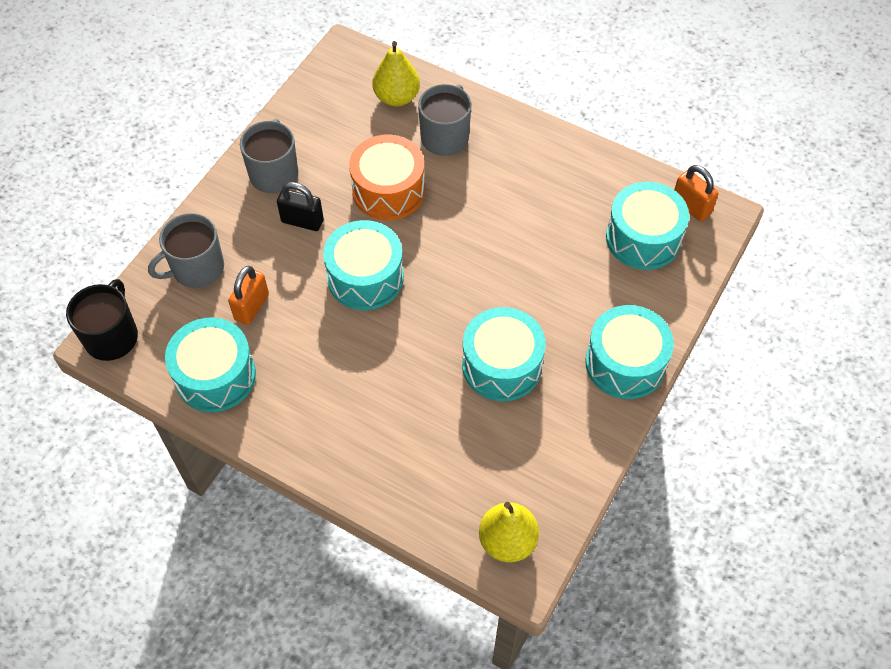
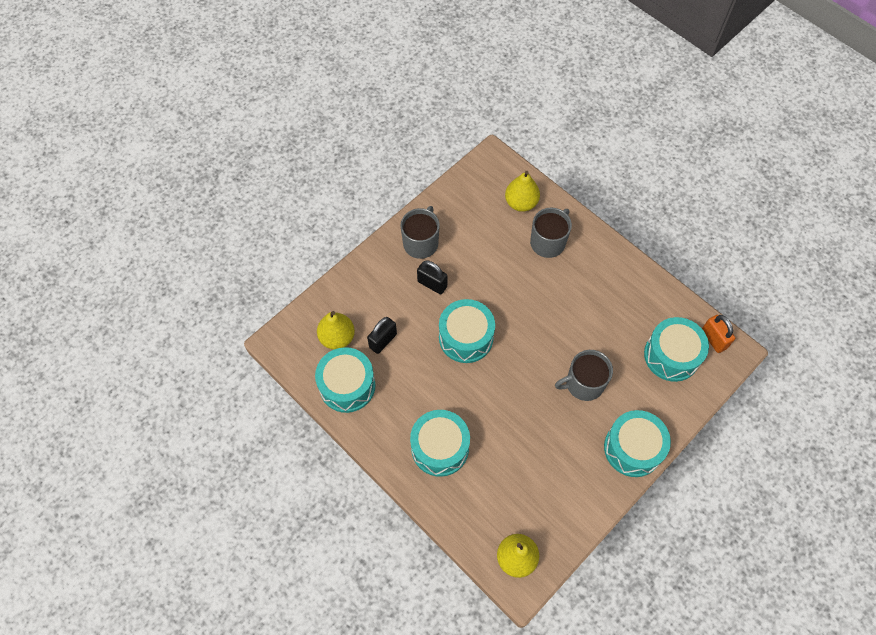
camera: 15 degrees right, 5 degrees up
(112, 336) = (285, 339): black mug -> none
(186, 317) = (337, 337): none -> yellow pear
(197, 268) = (352, 302): grey mug -> grey mug (583, 384)
(251, 307) = (383, 341): orange padlock -> black padlock
(388, 190) = (497, 274): orange drum -> none
(502, 365) = (545, 428): turquoise drum -> turquoise drum (440, 448)

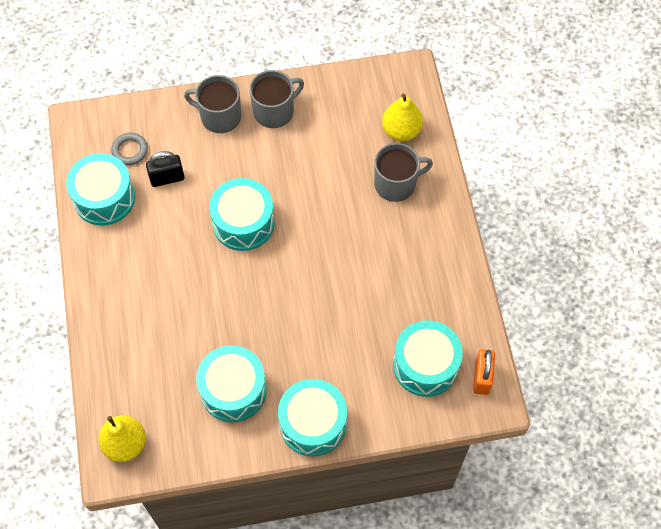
camera: 35 degrees right, 0 degrees up
(337, 337) = (130, 150): yellow pear -> grey ring
(432, 284) = (253, 155): black padlock -> none
(440, 448) = (139, 304): turquoise drum -> turquoise drum (233, 390)
(583, 384) = (317, 335): grey mug -> grey mug (220, 116)

